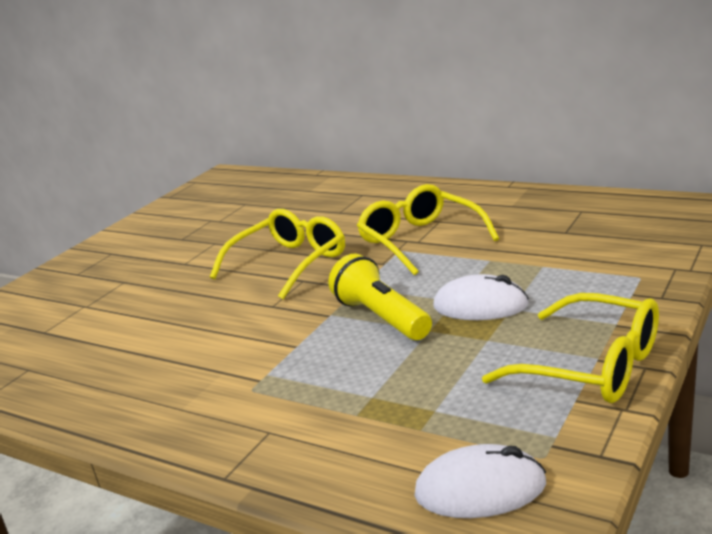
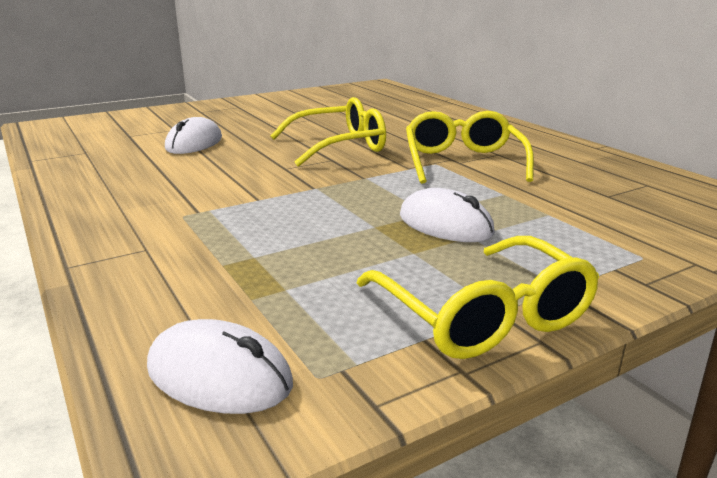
camera: 25 degrees right, 0 degrees up
(135, 313) = (194, 143): none -> white mouse
(381, 317) = (350, 203): yellow flashlight -> none

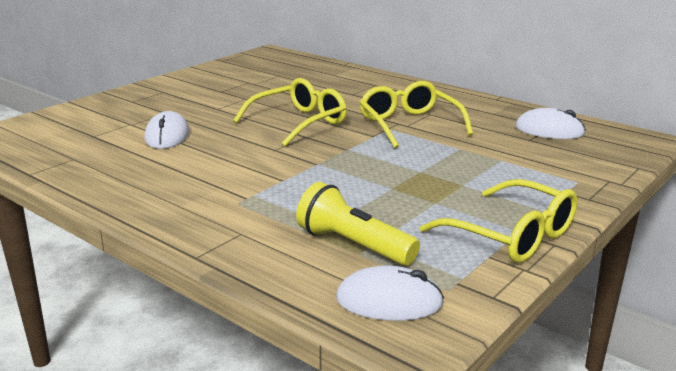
camera: 20 degrees left, 0 degrees up
(255, 287) = (353, 245): none -> yellow flashlight
(445, 224) = (439, 178): white mouse -> white mouse (549, 130)

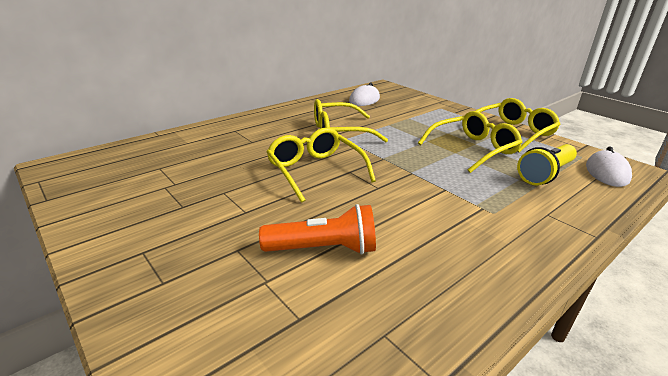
camera: 80 degrees left, 5 degrees up
(167, 136) = (323, 249): white mouse -> orange flashlight
(411, 200) = (473, 149): none -> yellow glasses

